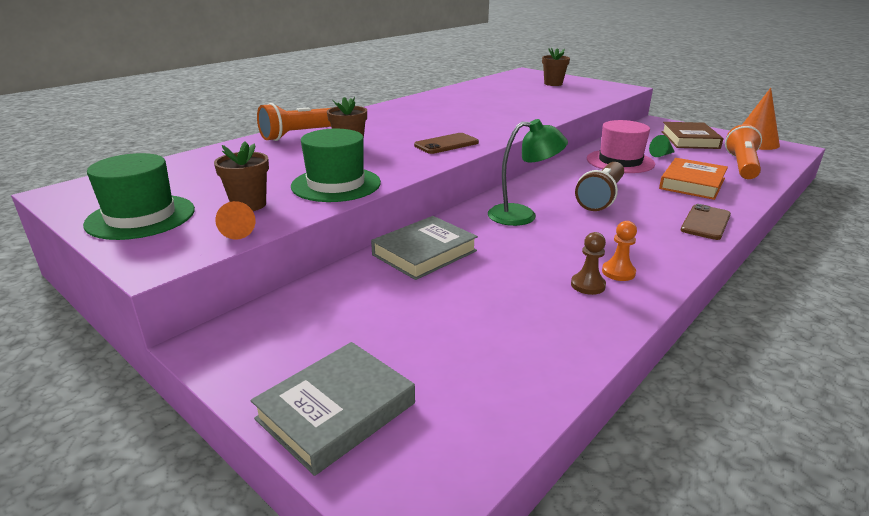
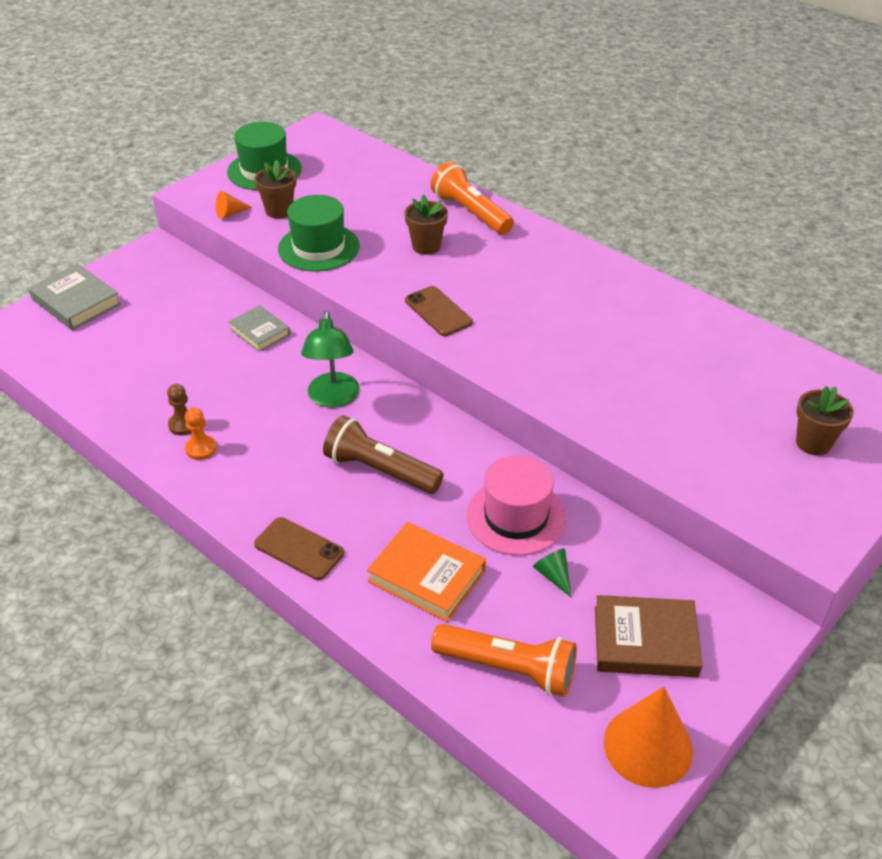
camera: 90 degrees right, 15 degrees up
(424, 253) = (260, 332): grey book -> grey book, size x0.66

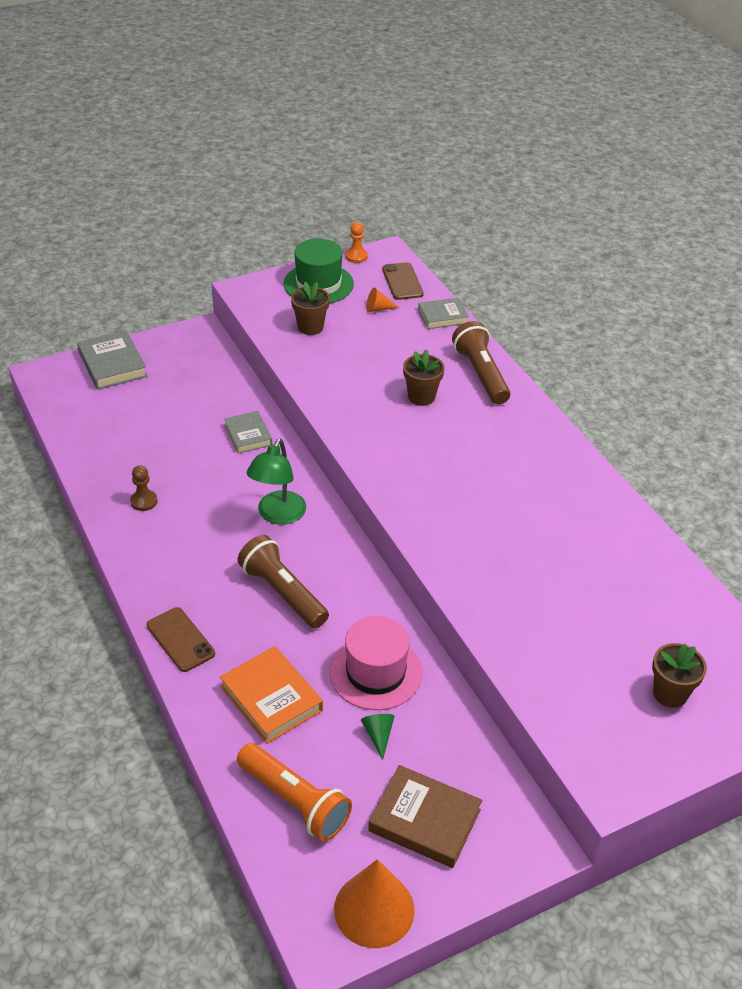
camera: 20 degrees right, 0 degrees up
(201, 449) = (147, 527): orange pawn -> orange pawn (356, 256)
(230, 213) = (267, 318): orange cone -> orange cone (378, 309)
(319, 247) = (326, 372): green hat -> none
(404, 171) = (442, 316): none -> grey book
(438, 311) = (397, 463): brown phone -> brown phone (402, 282)
(470, 213) = (481, 374): orange flashlight -> brown flashlight

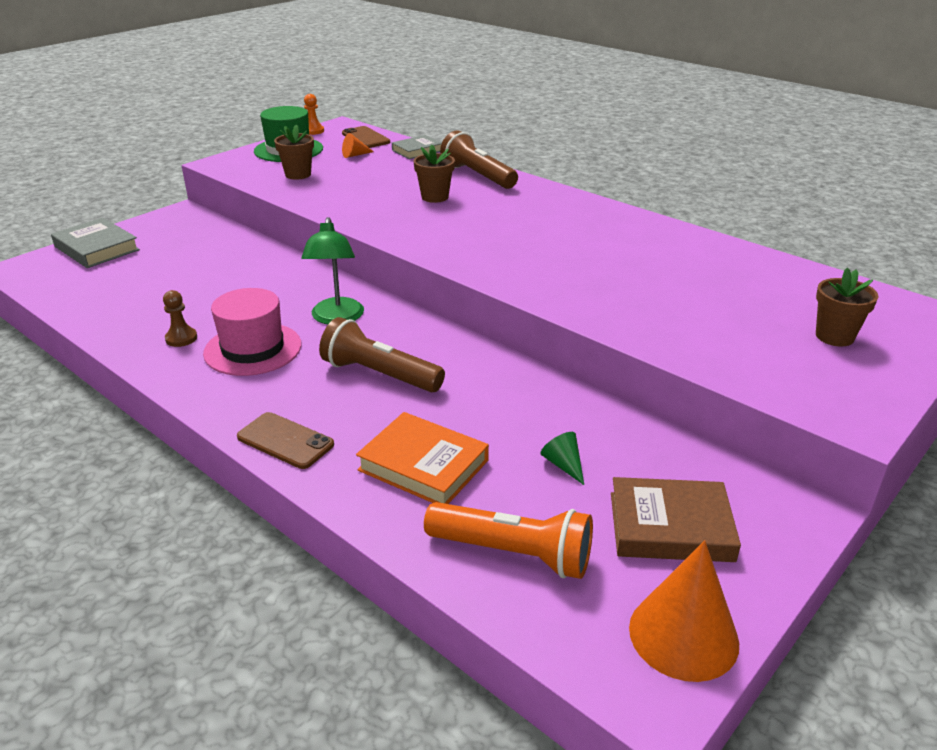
camera: 20 degrees left, 10 degrees down
(248, 435) = (270, 269): grey book -> none
(375, 672) = (522, 413): pink hat -> pink hat (253, 349)

